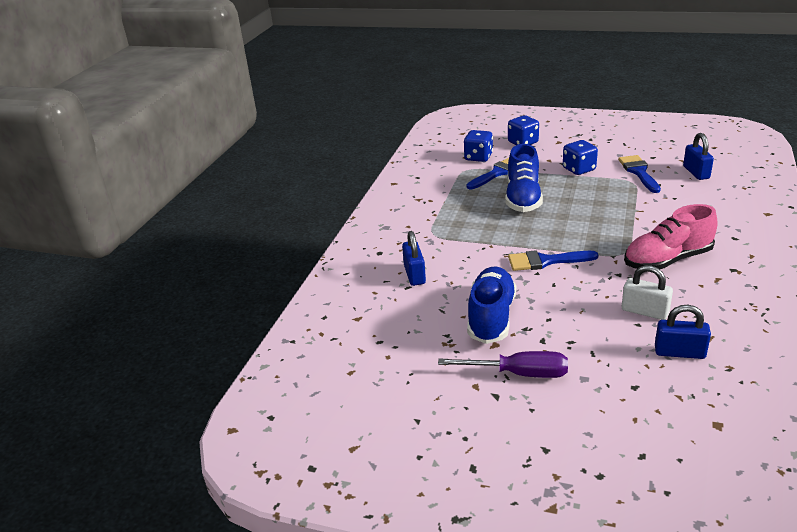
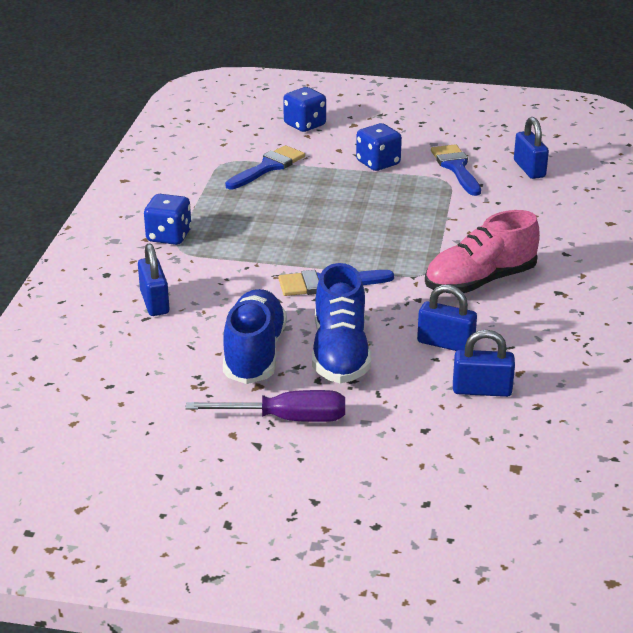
camera: 10 degrees left, 0 degrees up
(478, 157) = (242, 145): blue dice -> blue dice (169, 236)
(523, 198) = (301, 202): blue shoe -> blue shoe (340, 353)
(644, 311) = (445, 343): white padlock -> blue padlock

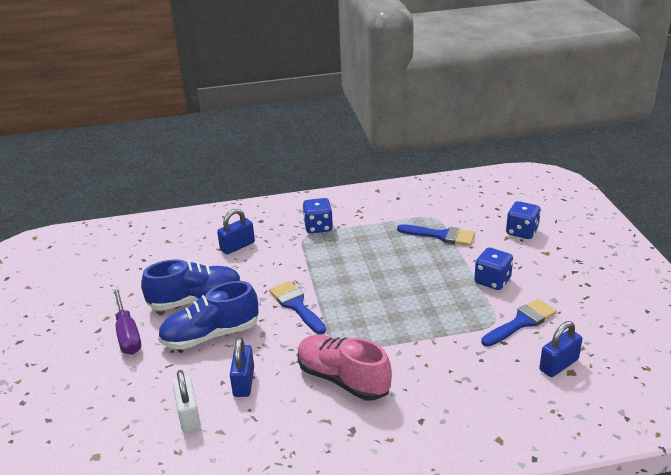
camera: 70 degrees right, 0 degrees up
(482, 390) = (188, 416): blue padlock -> white padlock

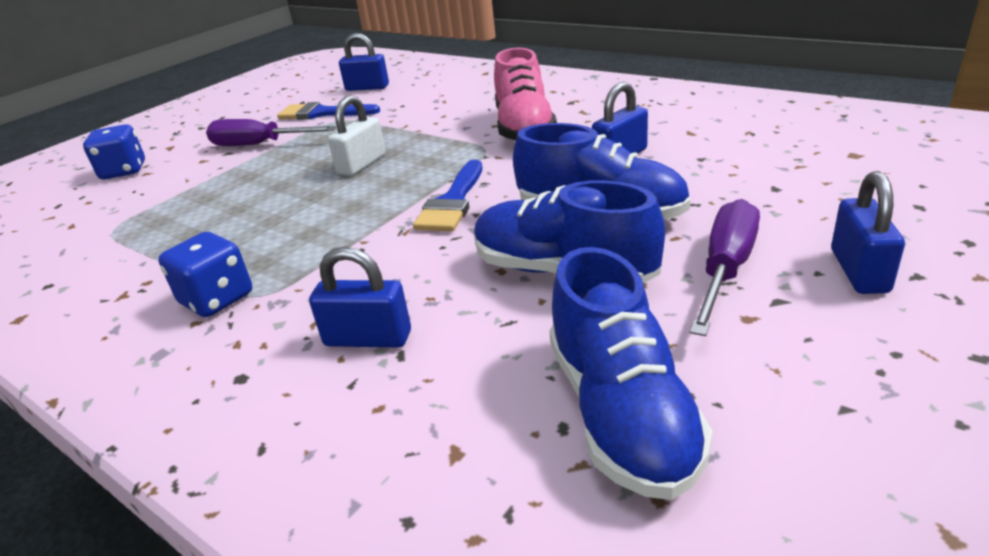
camera: 130 degrees left, 0 degrees up
(69, 359) = (859, 271): none -> blue padlock
(129, 270) = (621, 412): none -> blue shoe
(188, 416) = (713, 151): white padlock -> white padlock (362, 164)
(441, 235) = (169, 204): blue brush -> none
(492, 281) = (259, 145): blue dice -> purple screwdriver

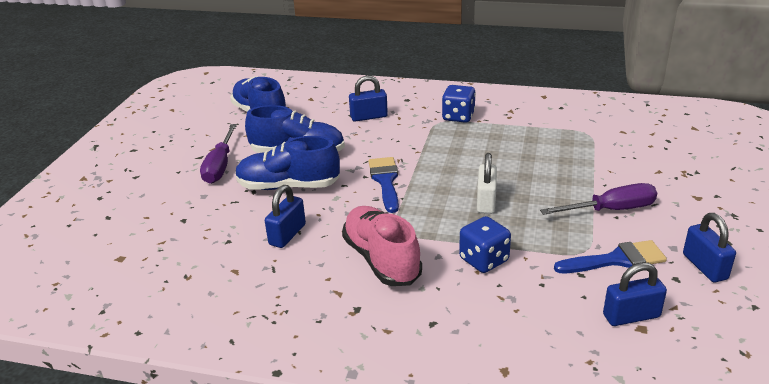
camera: 155 degrees right, 0 degrees up
(124, 171) = (682, 169): blue dice -> blue dice (484, 260)
(859, 271) = (159, 174): blue padlock -> blue padlock (704, 267)

